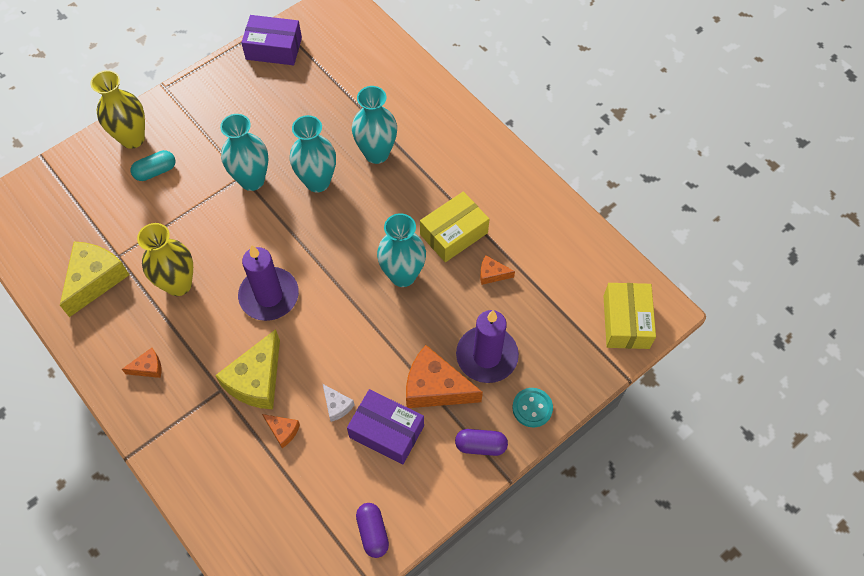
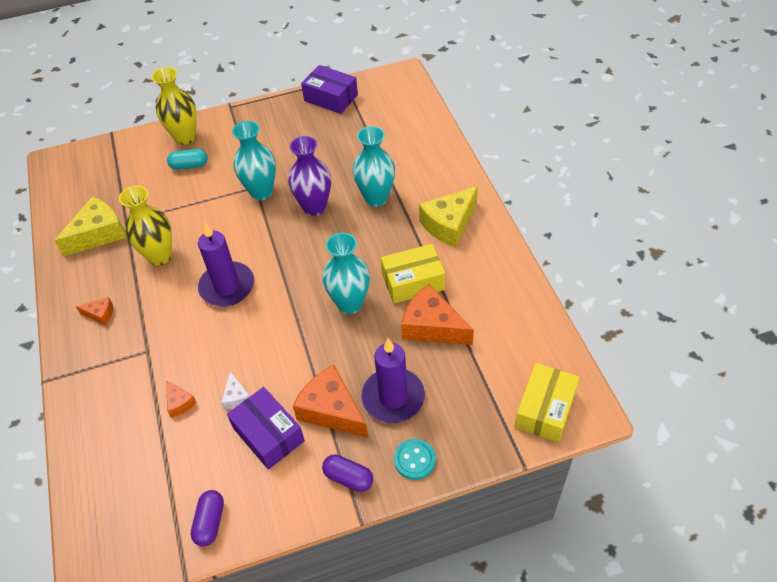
camera: 25 degrees right, 10 degrees down
(256, 380) = (180, 352): yellow cheese -> yellow cheese (449, 224)
(317, 182) = (314, 207): turquoise vase -> purple vase
(492, 274) = (432, 326): orange cheese -> orange cheese, size x2.07

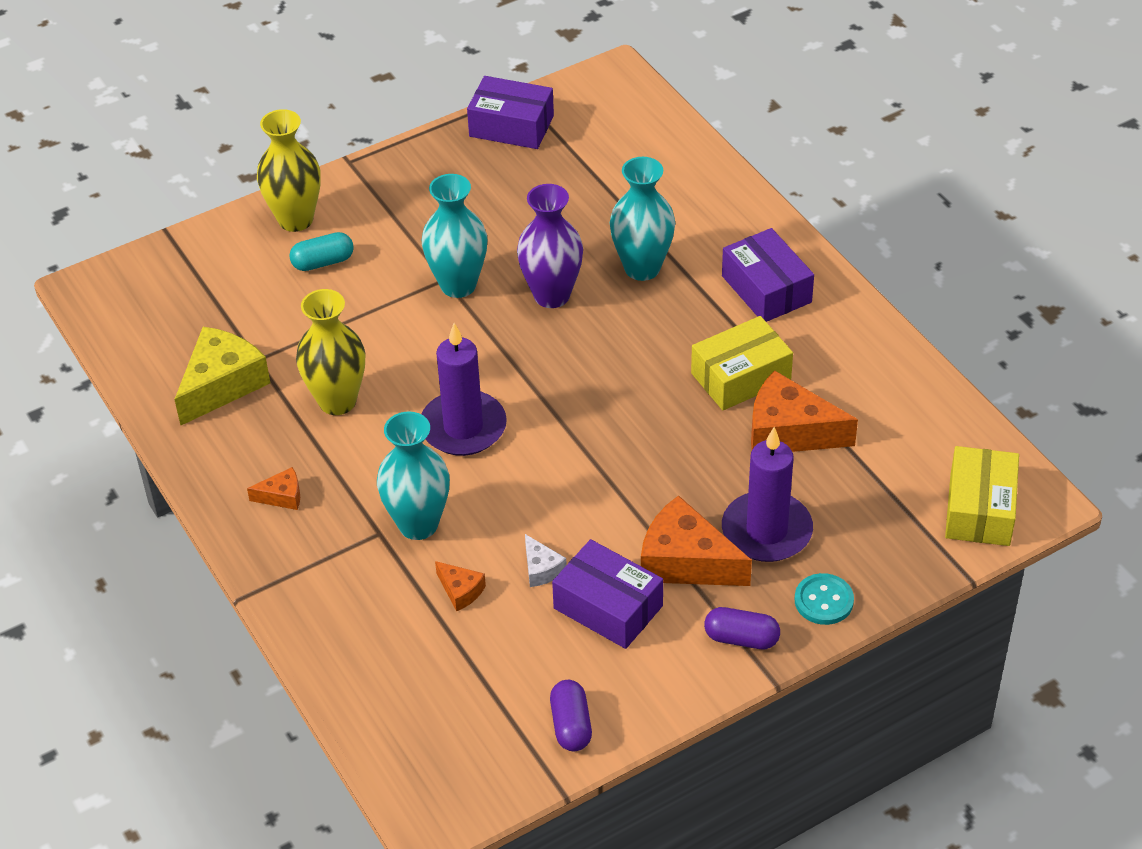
camera: 15 degrees left, 5 degrees down
(350, 303) = (658, 421): turquoise vase -> turquoise vase (418, 524)
(449, 224) = (766, 289): yellow cheese -> purple box

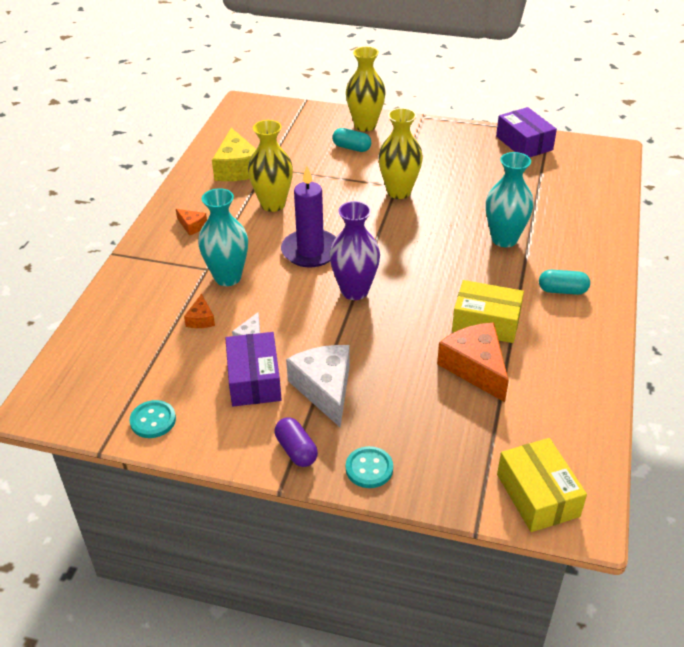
camera: 45 degrees right, 5 degrees down
(222, 385) = (237, 168): yellow cheese -> yellow cheese turned 90 degrees clockwise
(458, 285) = (399, 192): turquoise vase -> yellow vase
(551, 295) = (438, 223): purple vase -> purple vase (354, 291)
(571, 725) = (153, 420): purple capsule -> turquoise button
(686, 561) = (325, 389): orange cheese -> white cheese
(766, 289) = (562, 290): purple box -> turquoise capsule
(766, 531) = (390, 407): purple candle -> none
(979, 509) = (537, 495): yellow box -> yellow box turned 75 degrees counterclockwise

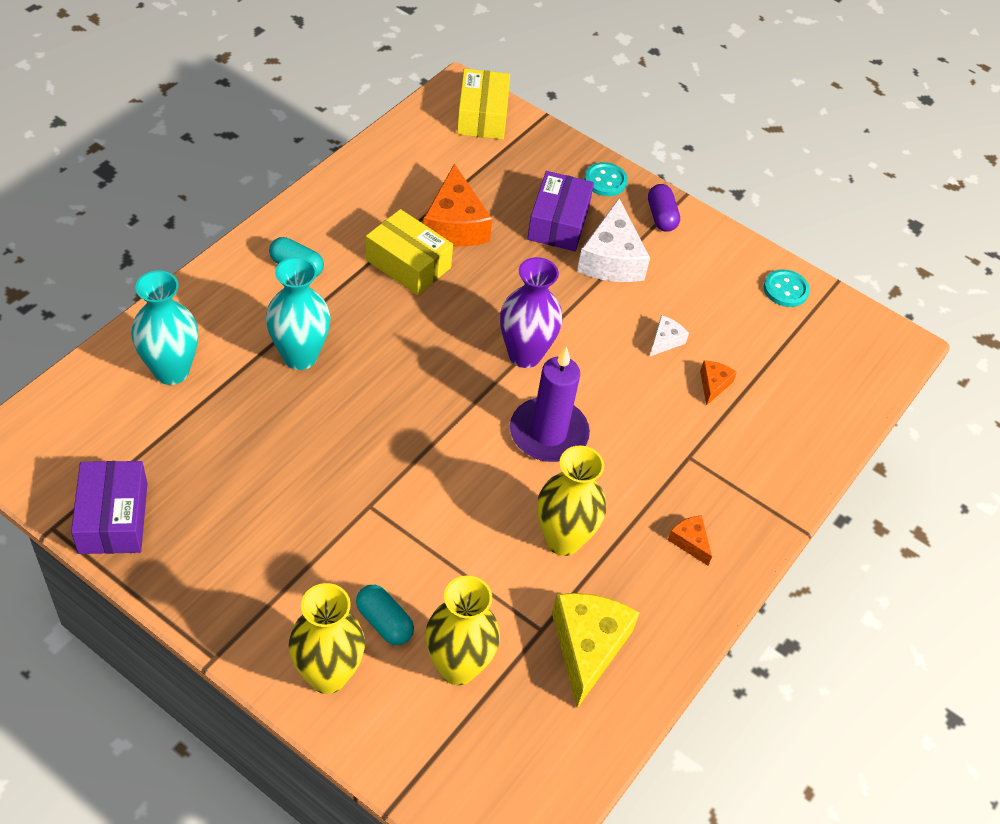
camera: 165 degrees left, 10 degrees up
(227, 277) = (666, 432): turquoise vase -> turquoise vase (171, 371)
(254, 380) = (677, 293): purple box -> purple box (558, 222)
(399, 192) = (374, 491): yellow vase -> yellow vase (458, 667)

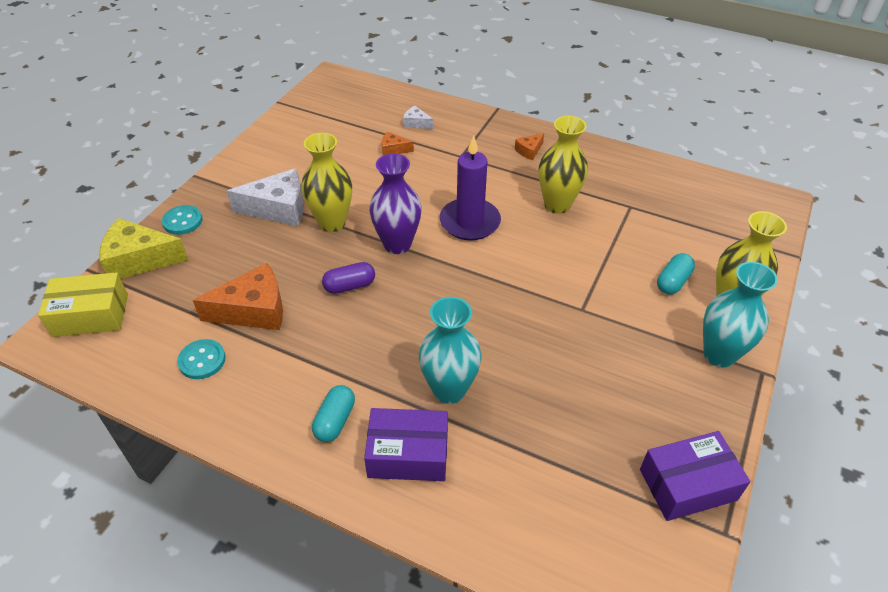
camera: 95 degrees left, 5 degrees down
(171, 371) = (504, 492): turquoise vase -> turquoise vase (719, 354)
(408, 264) = (311, 334): yellow box -> none
(458, 667) = (681, 240): yellow vase -> yellow vase (332, 222)
(558, 222) = (240, 243): purple box -> purple box (408, 454)
(587, 647) = (630, 185): yellow cheese -> yellow cheese (139, 259)
(661, 216) = (224, 186): purple capsule -> purple capsule (349, 286)
(665, 341) = (359, 174): white cheese -> white cheese (416, 123)
(785, 290) = (292, 123): turquoise button -> turquoise button (202, 360)

